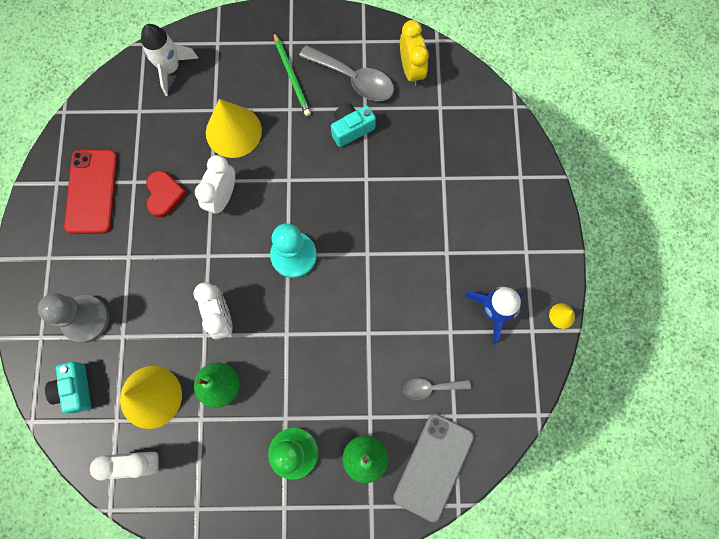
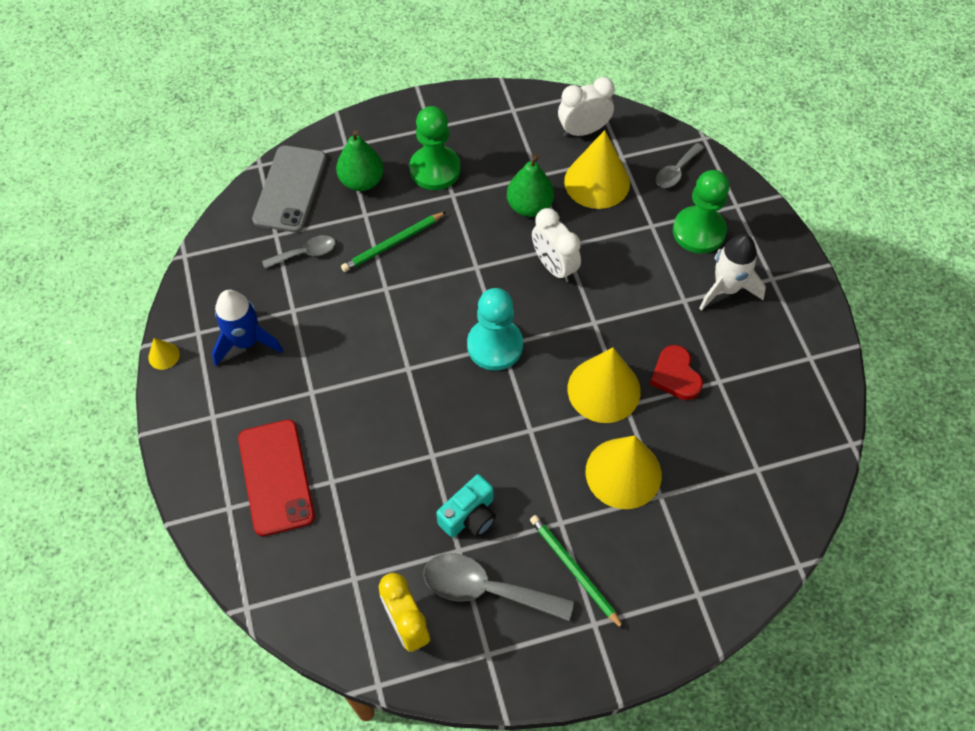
camera: 165 degrees right, 15 degrees down
(75, 389) = (676, 171): turquoise camera -> grey spoon
(85, 319) = (699, 231): grey pawn -> green pawn
(91, 191) = (763, 358): red phone -> red phone (276, 477)
(170, 68) = (745, 538): white rocket -> white rocket (726, 288)
(223, 197) = (604, 389): white clock -> yellow cone
(352, 377) = (393, 244): none -> green pencil

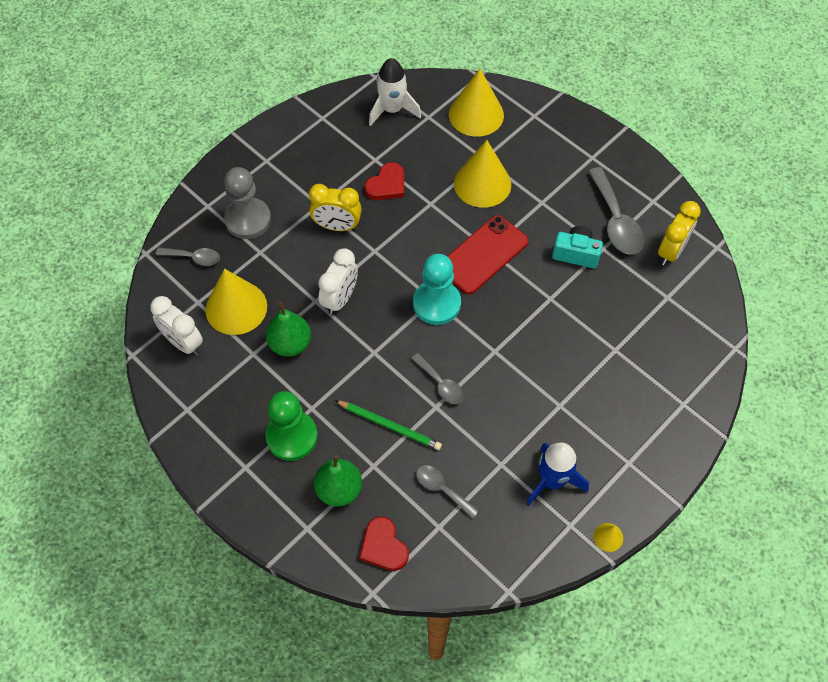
camera: 120 degrees left, 0 degrees up
(276, 477) = (639, 387): red phone -> red phone (483, 255)
(290, 189) = (383, 546): grey phone -> red heart
(405, 304) = (440, 384): none -> grey spoon
(574, 570) = (567, 181): green pencil -> none
(604, 389) = (427, 221): yellow cone -> yellow cone (476, 114)
(645, 303) = (337, 226): none -> yellow clock
(699, 231) = (248, 220): green pawn -> grey pawn
(726, 288) = (292, 183): white rocket -> white rocket (392, 110)

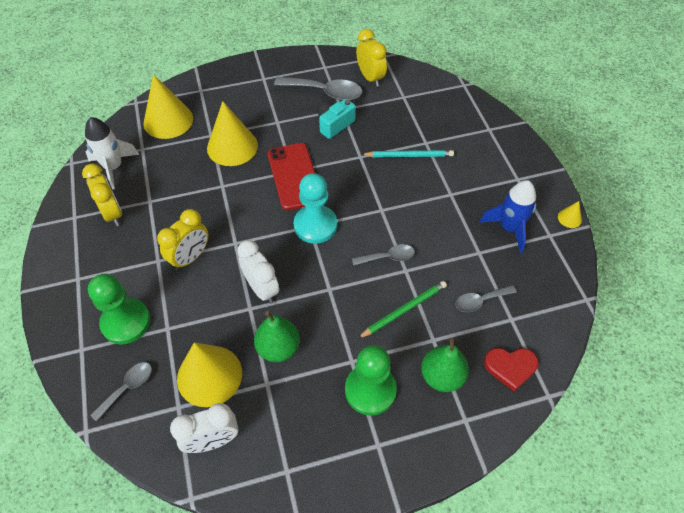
camera: 60 degrees left, 5 degrees down
(248, 220) = (126, 322): grey pawn -> green pawn
(344, 142) = (113, 213): none -> yellow clock
(387, 185) = (181, 205): red heart -> none
(584, 342) = (409, 155): none -> turquoise pencil

